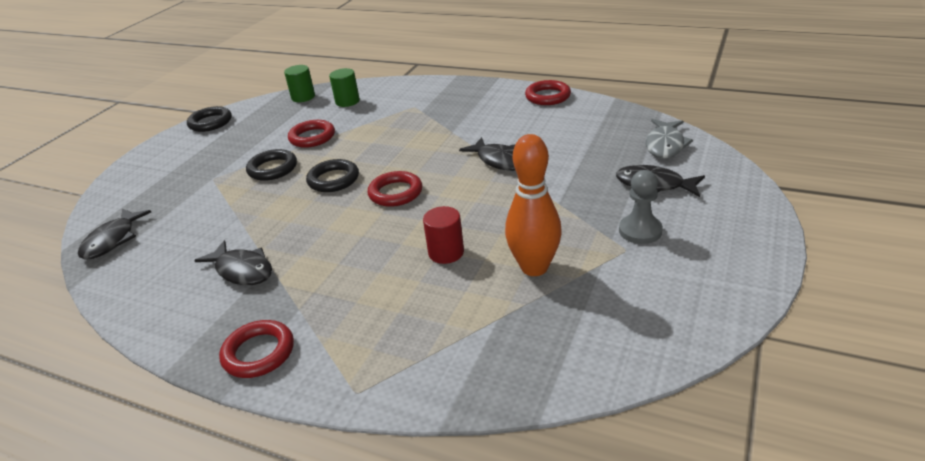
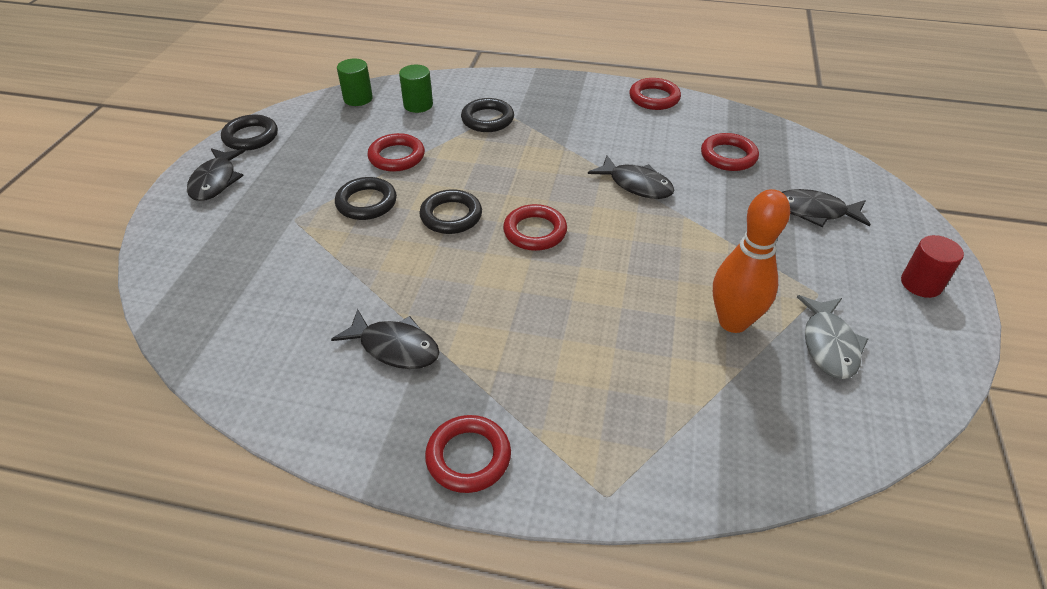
camera: 15 degrees left, 10 degrees up
(112, 240) = (200, 315): black fish -> black fish (215, 181)
(398, 112) = (487, 119): none -> black ring
(446, 252) = (628, 308): red cylinder -> red cylinder (921, 284)
(593, 140) = (728, 156): none -> red ring
(640, 231) = (823, 270): grey pawn -> none
(665, 145) = (806, 161): grey fish -> grey fish (829, 344)

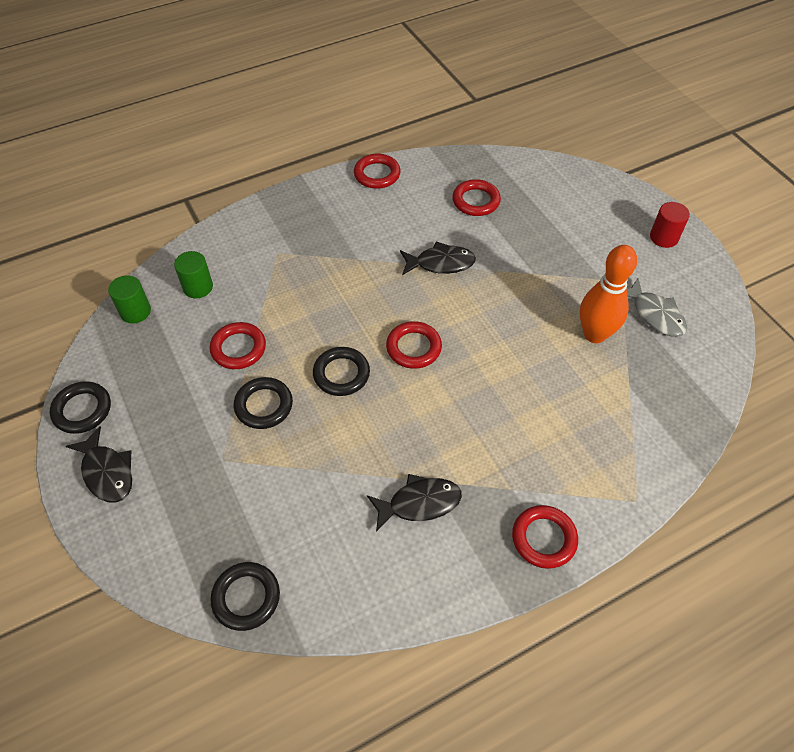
camera: 40 degrees left, 10 degrees up
(487, 119) = (272, 268): black ring -> black ring (246, 597)
(814, 212) = (566, 217): black fish -> none

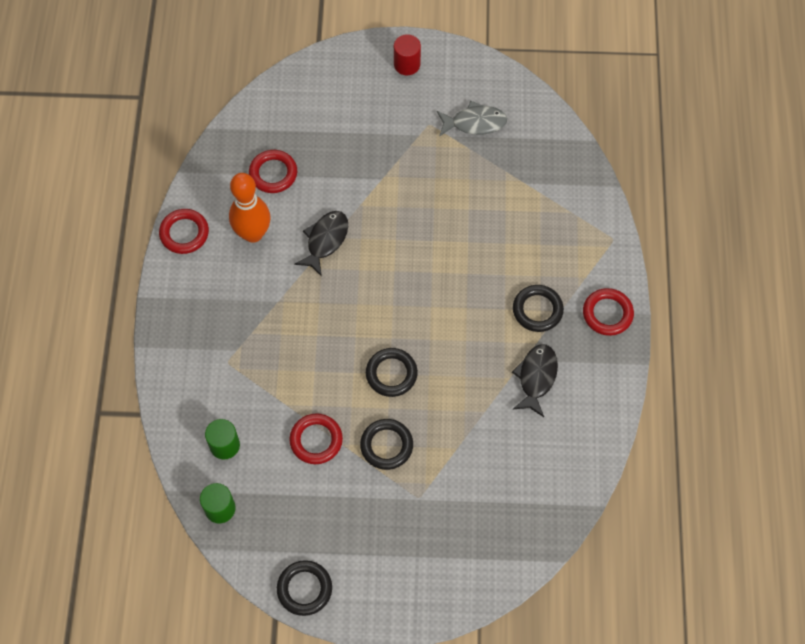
camera: 60 degrees left, 10 degrees up
(107, 472) = (379, 589): black fish -> none
(246, 597) = (543, 528): black ring -> black ring (537, 310)
(413, 348) = (399, 308): red ring -> none
(594, 334) = (466, 175): orange bowling pin -> orange bowling pin (253, 233)

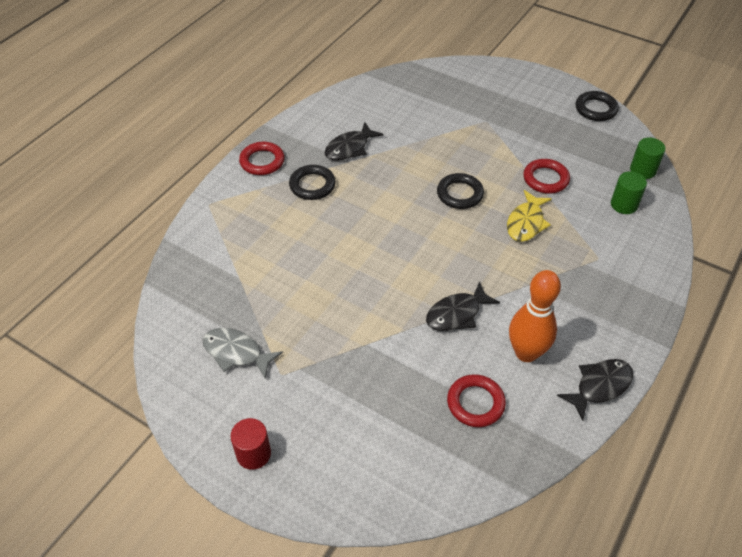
camera: 150 degrees left, 15 degrees down
(184, 233) = (599, 386): red ring -> black fish
(311, 371) = (526, 223): none -> yellow fish
(386, 445) = (491, 155): black ring -> none

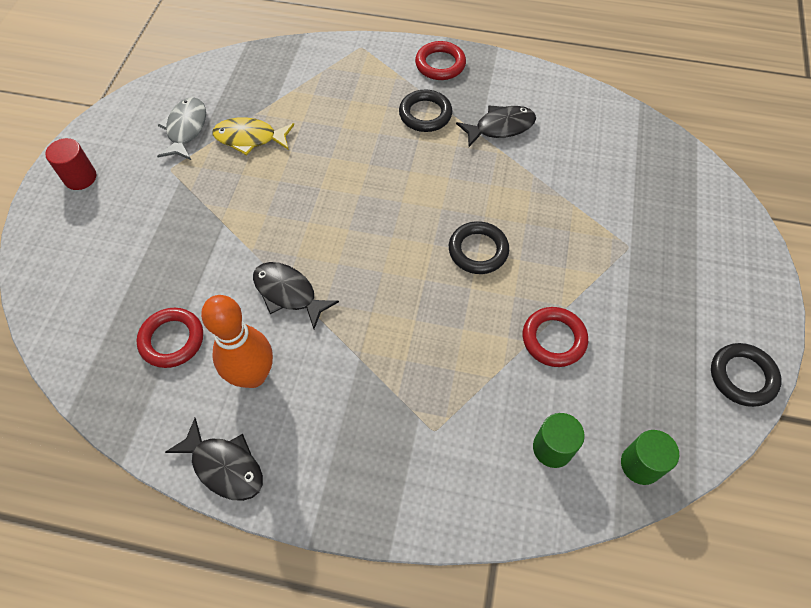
camera: 70 degrees right, 10 degrees up
(349, 148) = (500, 127): black fish -> black fish turned 135 degrees clockwise
(526, 223) = (461, 332): yellow fish -> yellow fish (250, 138)

